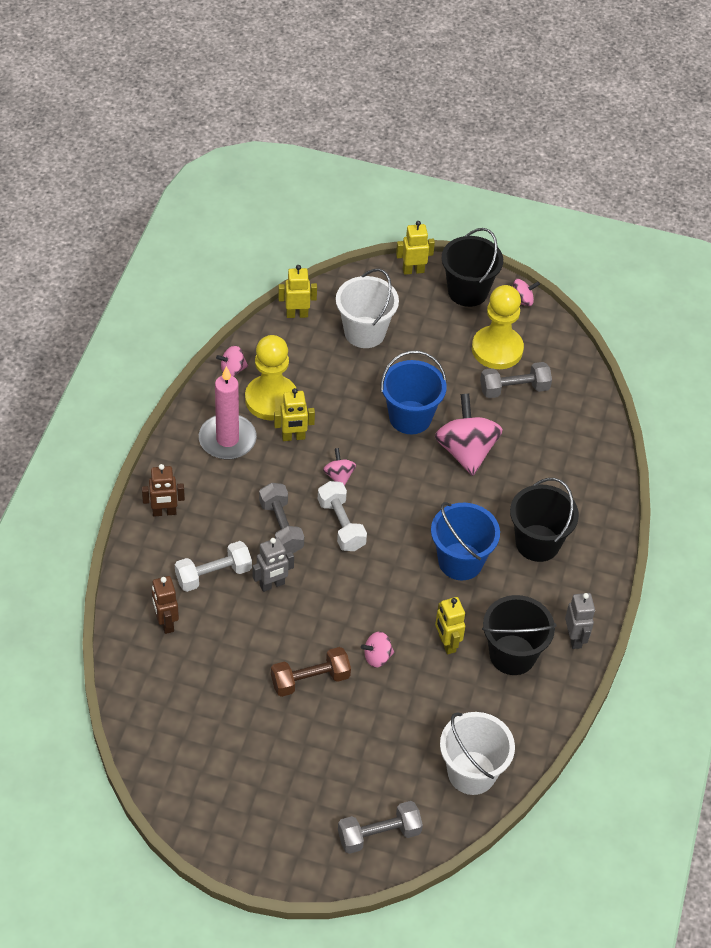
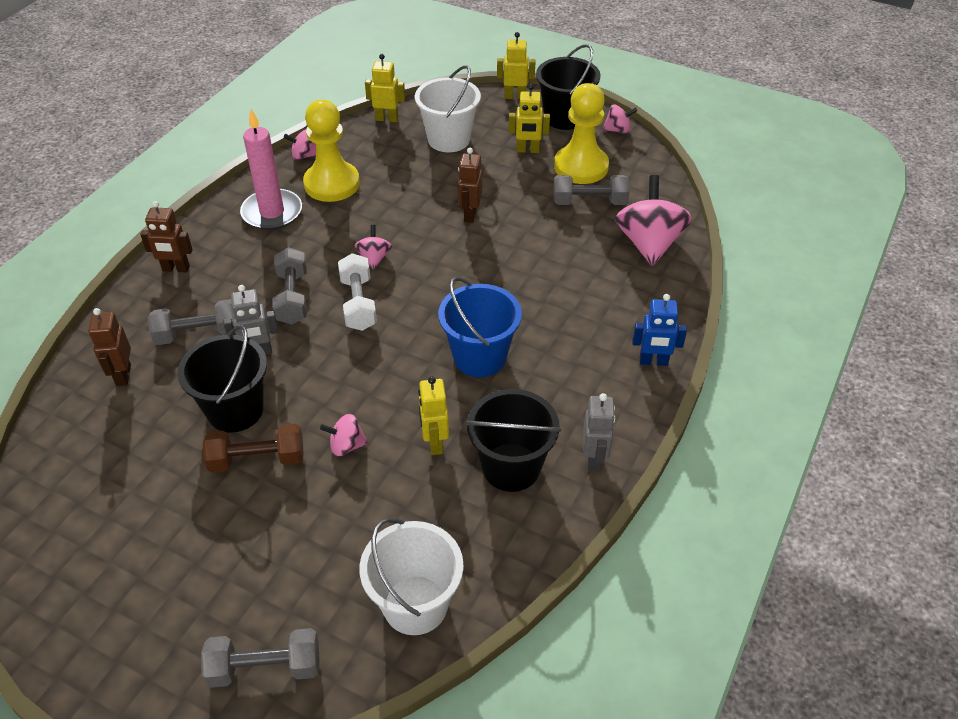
camera: 15 degrees right, 5 degrees down
(213, 574) = (198, 334): white dumbbell -> grey dumbbell
(293, 437) = (340, 218): yellow robot -> yellow robot (528, 150)
(410, 417) = (470, 214): blue bucket -> brown robot
(466, 451) = (520, 251): pink spinning top -> pink spinning top (649, 244)
(537, 543) = (575, 350): black bucket -> black bucket (235, 410)
(603, 545) = (653, 361): none -> blue robot

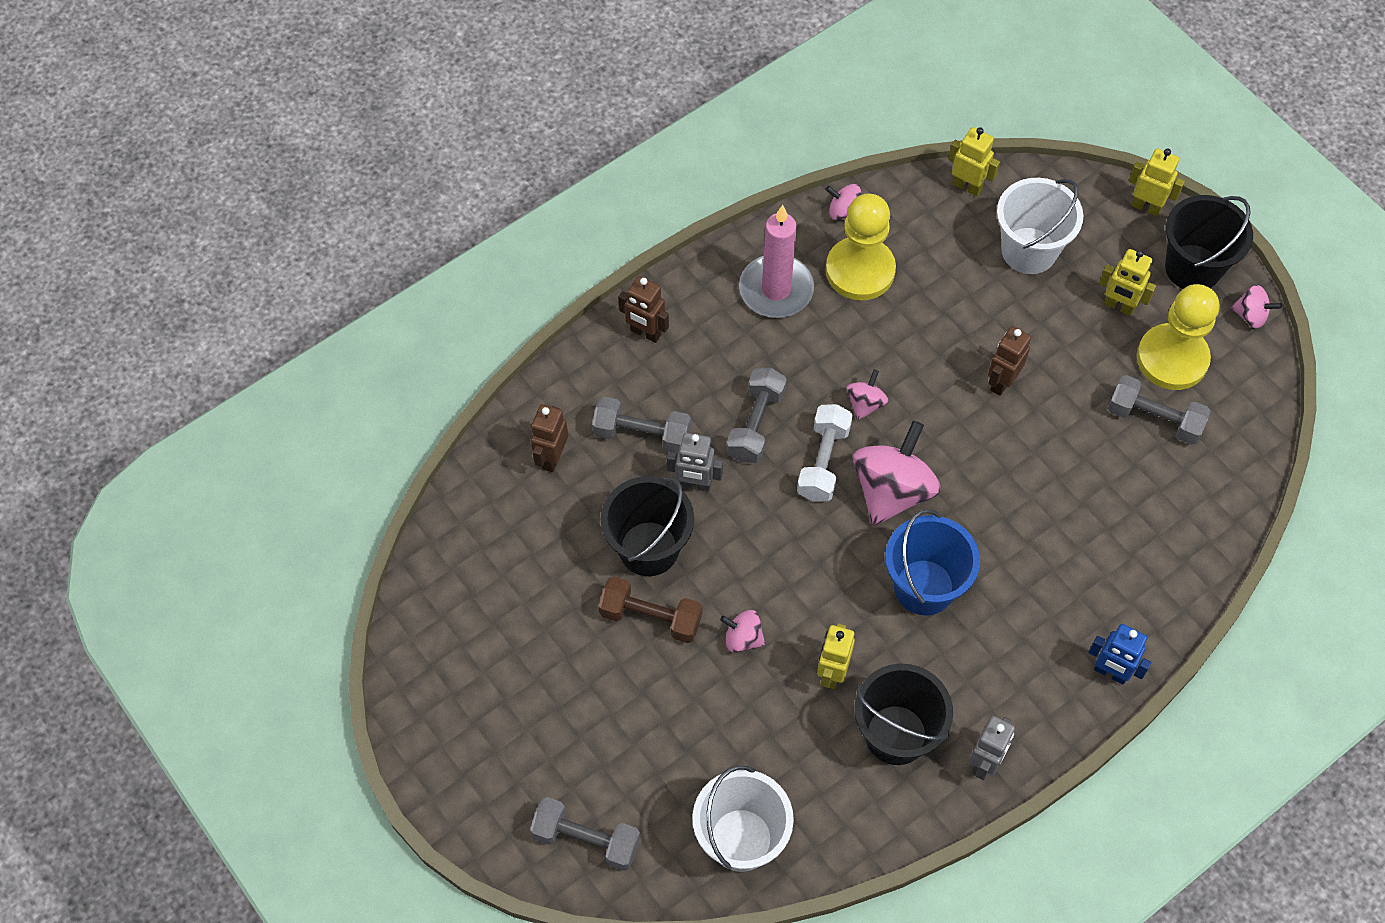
camera: 25 degrees right, 15 degrees up
(649, 244) = (1193, 510): pink spinning top -> pink spinning top (892, 491)

